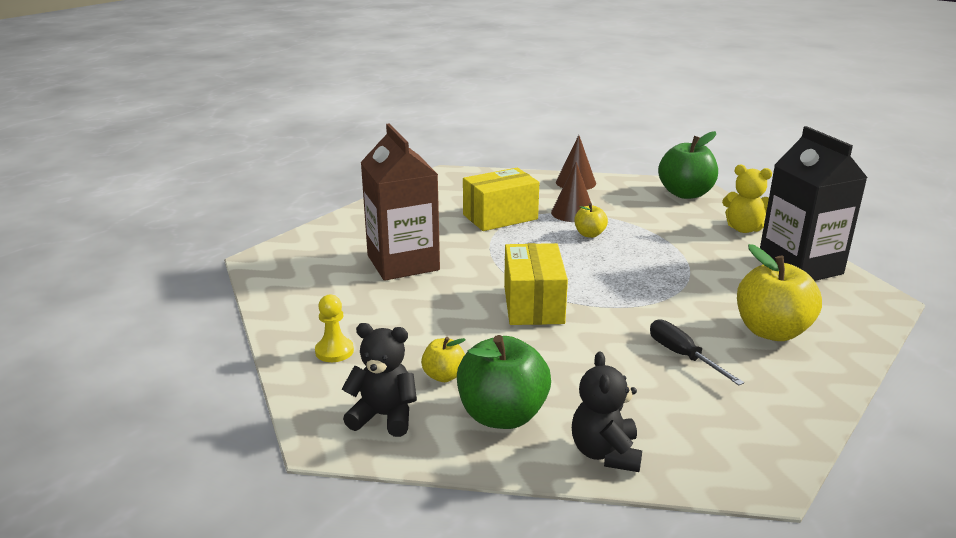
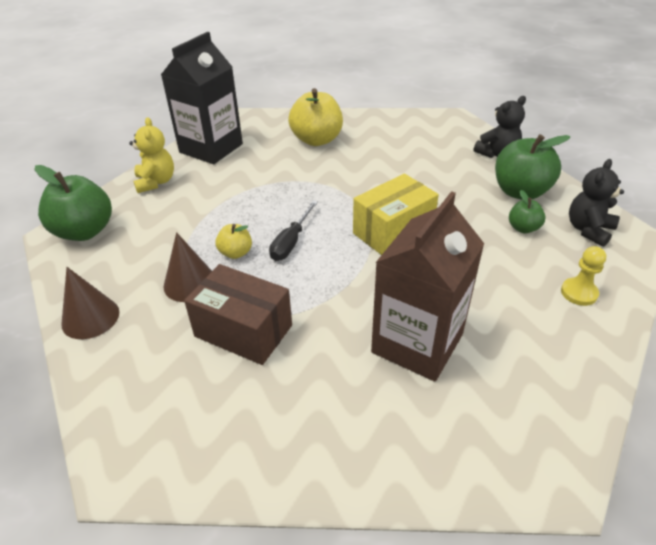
camera: 125 degrees left, 15 degrees up
(384, 416) = (588, 230): black teddy bear -> black teddy bear turned 60 degrees clockwise
(444, 376) = (523, 228): yellow apple -> green apple
(500, 217) = (243, 330): yellow box -> brown box
(683, 356) = (381, 158): black screwdriver -> black screwdriver (291, 242)

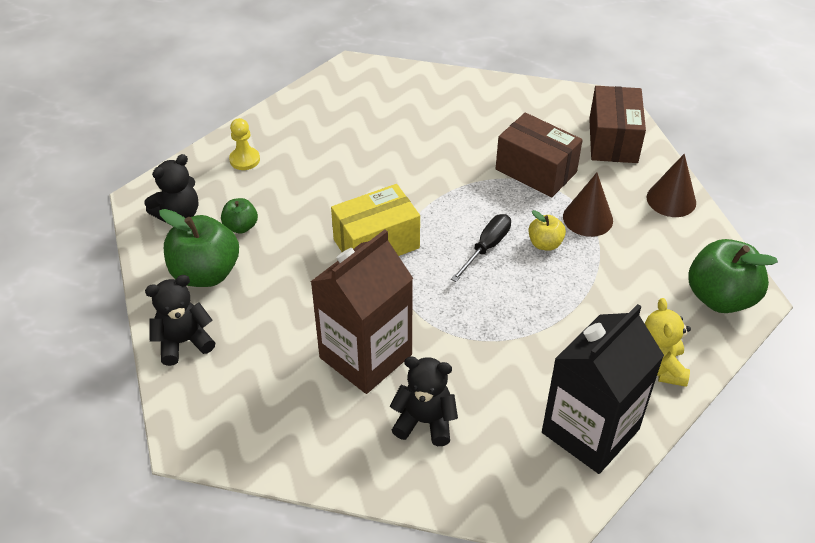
camera: 170 degrees left, 5 degrees up
(137, 394) = (613, 140): none -> brown box
(317, 140) = (425, 421): yellow apple -> black teddy bear
(417, 343) = (399, 143): brown carton -> brown carton (365, 356)

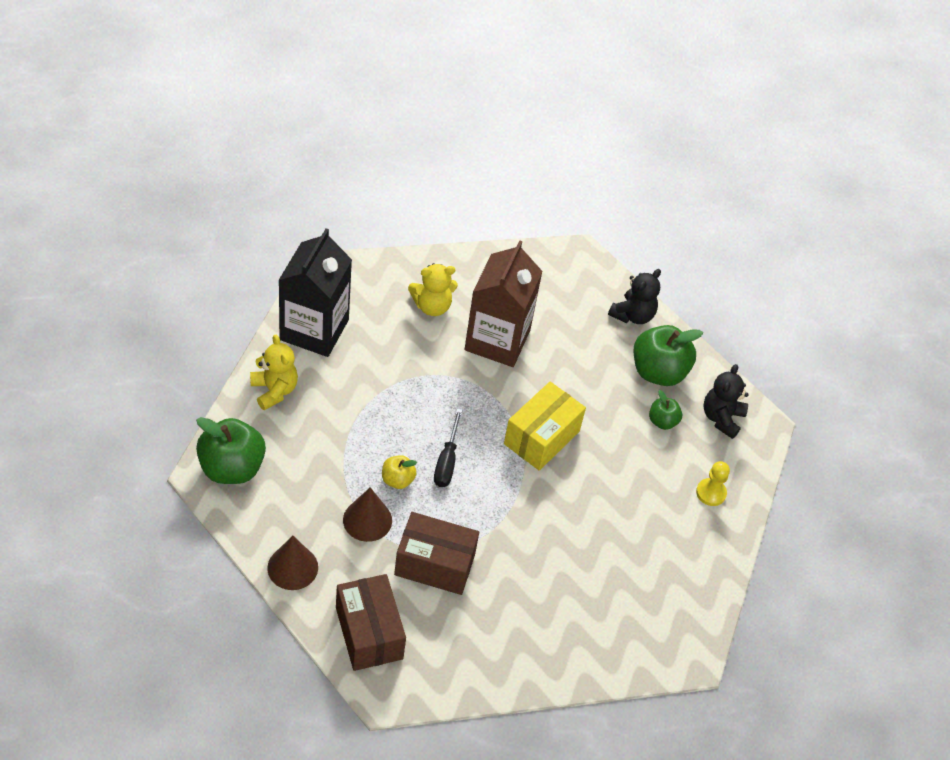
camera: 150 degrees right, 5 degrees up
(425, 421) = (432, 306): black teddy bear -> yellow teddy bear

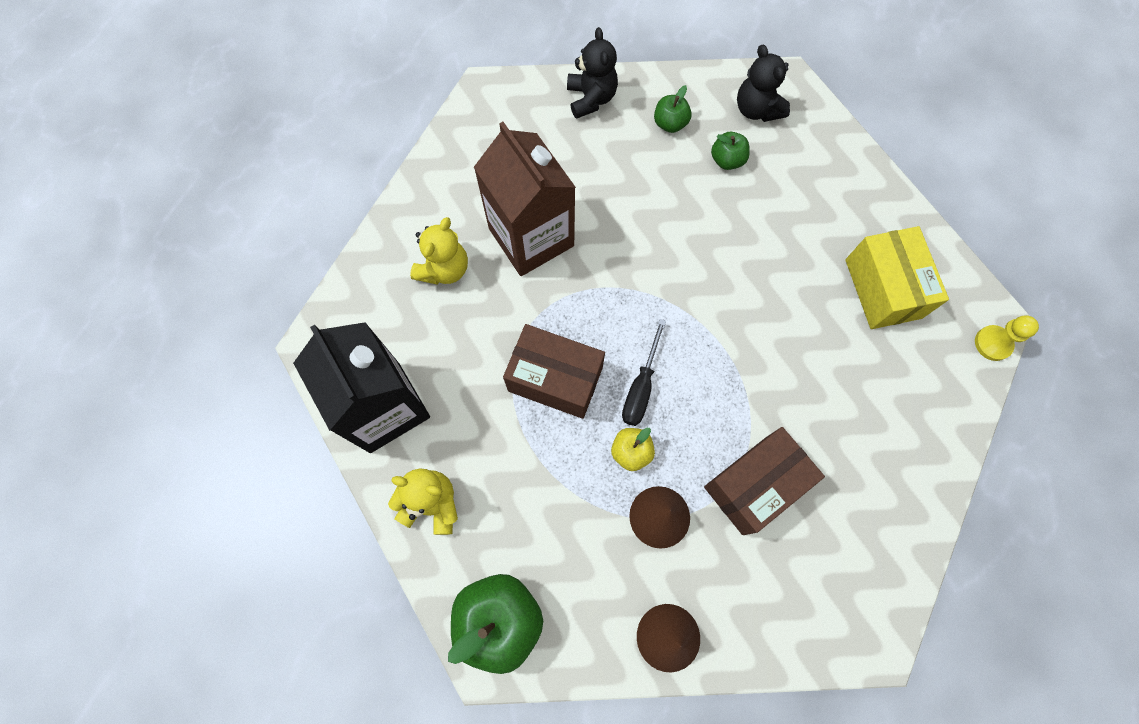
camera: 45 degrees left, 20 degrees up
(369, 633) = (795, 609): brown box -> brown box (555, 379)
(447, 461) = (641, 387): black screwdriver -> black screwdriver turned 60 degrees clockwise
(541, 437) = (673, 278): yellow box -> yellow box (882, 288)
(658, 372) = (670, 123): green apple -> green apple, size x0.52
(711, 493) = (830, 177): yellow pawn -> yellow pawn (992, 343)

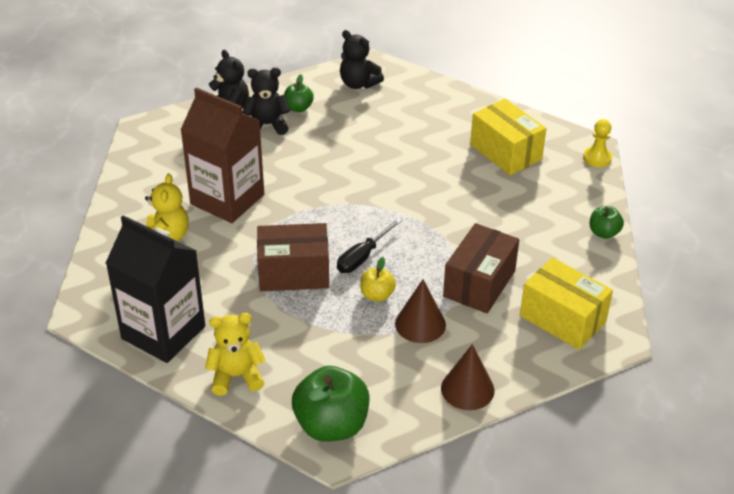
camera: 25 degrees left, 30 degrees down
(623, 137) = (267, 125): none -> black teddy bear
(641, 387) = (363, 257): black screwdriver -> black screwdriver turned 45 degrees clockwise
(727, 160) = (353, 116): green apple -> green apple (604, 233)
(826, 582) = (562, 319): none -> yellow box

